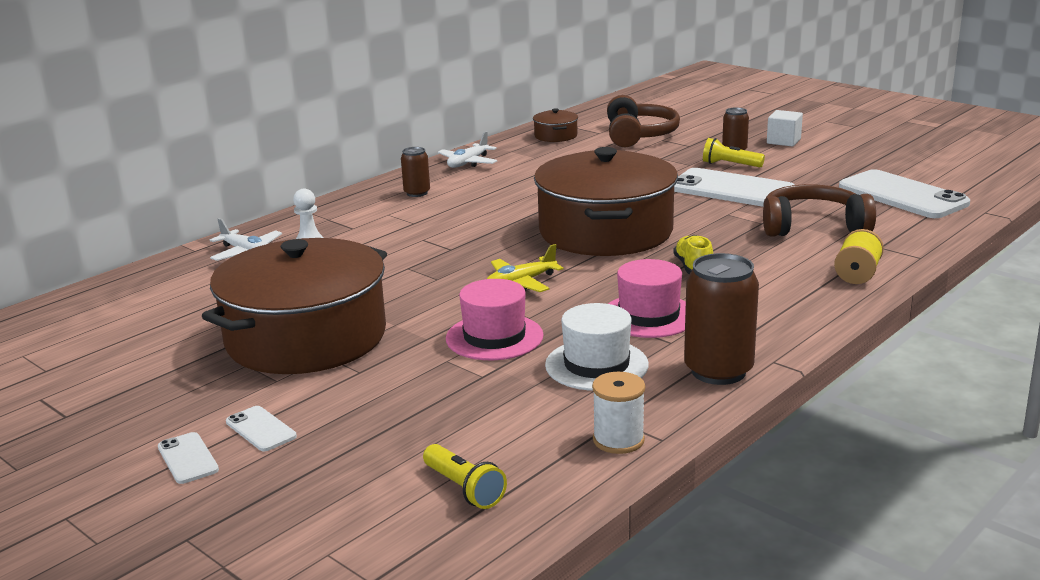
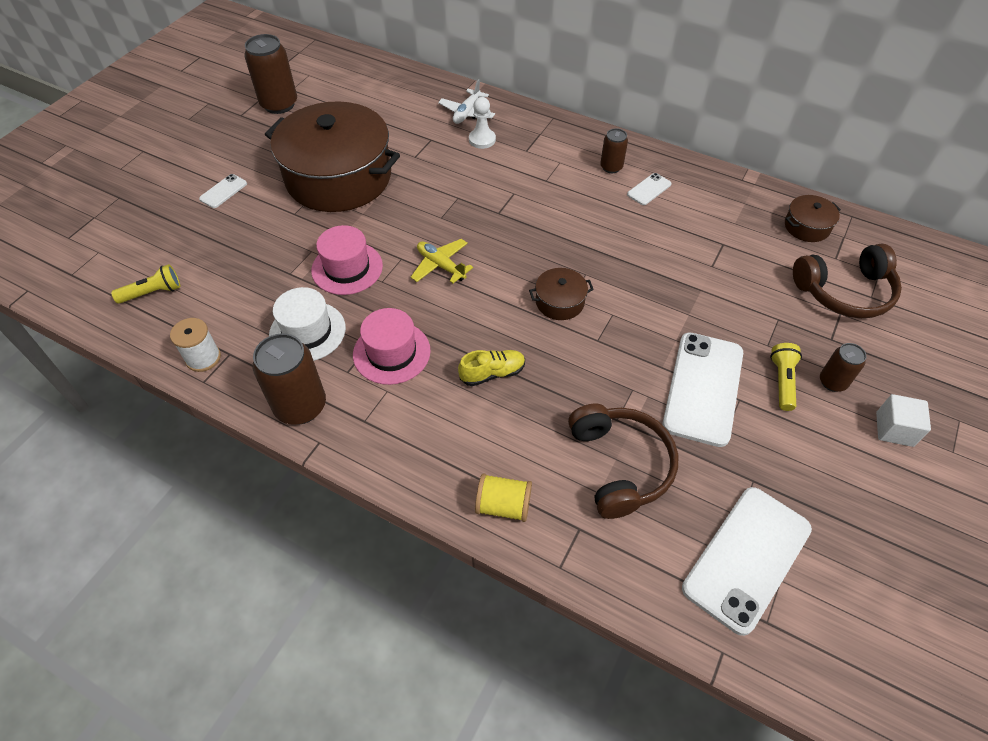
camera: 75 degrees right, 30 degrees up
(76, 381) = (279, 104): none -> brown can
(188, 458) = (194, 173): white phone -> white phone (649, 189)
(464, 489) = (153, 292): yellow flashlight -> yellow flashlight turned 150 degrees counterclockwise
(468, 163) = (698, 181): white plane -> none
(605, 231) = (559, 302): brown pot -> brown pot, size x0.40

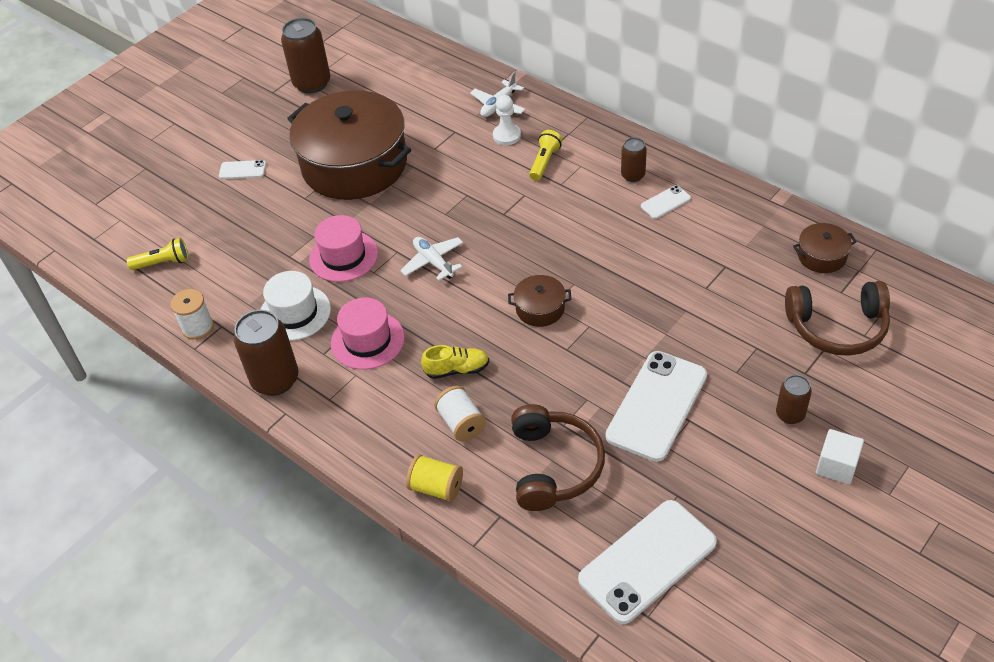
camera: 15 degrees right, 5 degrees down
(223, 191) = (242, 170): white phone -> white phone turned 45 degrees clockwise
(441, 265) = (433, 262): yellow plane -> white plane
(512, 430) = (461, 423): none -> white spool
(782, 381) = (738, 408): yellow flashlight -> yellow flashlight (544, 162)

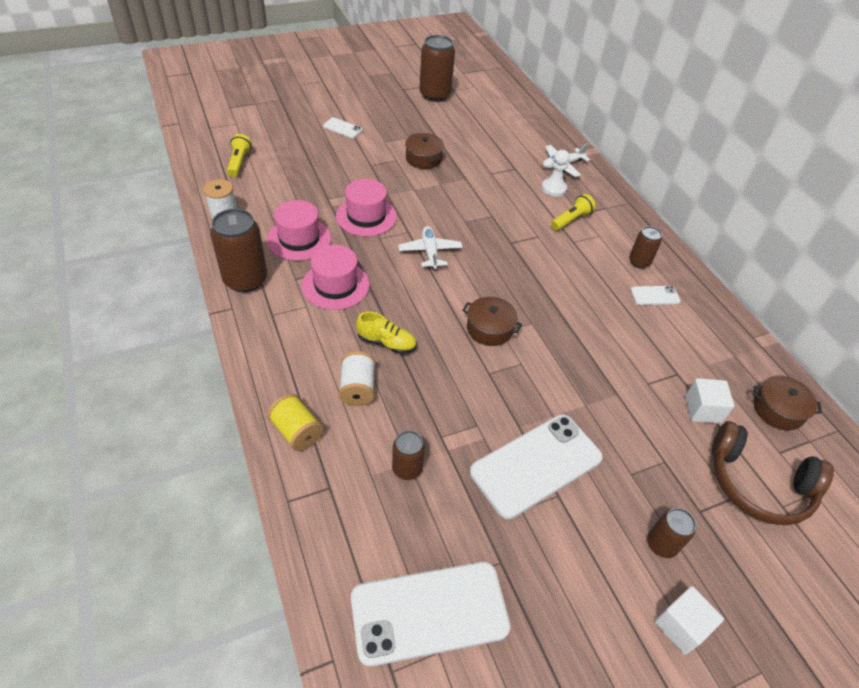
camera: 20 degrees right, 0 degrees up
(163, 263) = (239, 162): yellow flashlight -> yellow flashlight turned 105 degrees counterclockwise
(295, 313) = (299, 239): white hat -> pink hat
(354, 164) = (423, 158): brown pot -> brown pot, size x0.40
(553, 466) = (407, 469): brown headphones -> brown can
(762, 288) = (702, 410): none -> white cube

